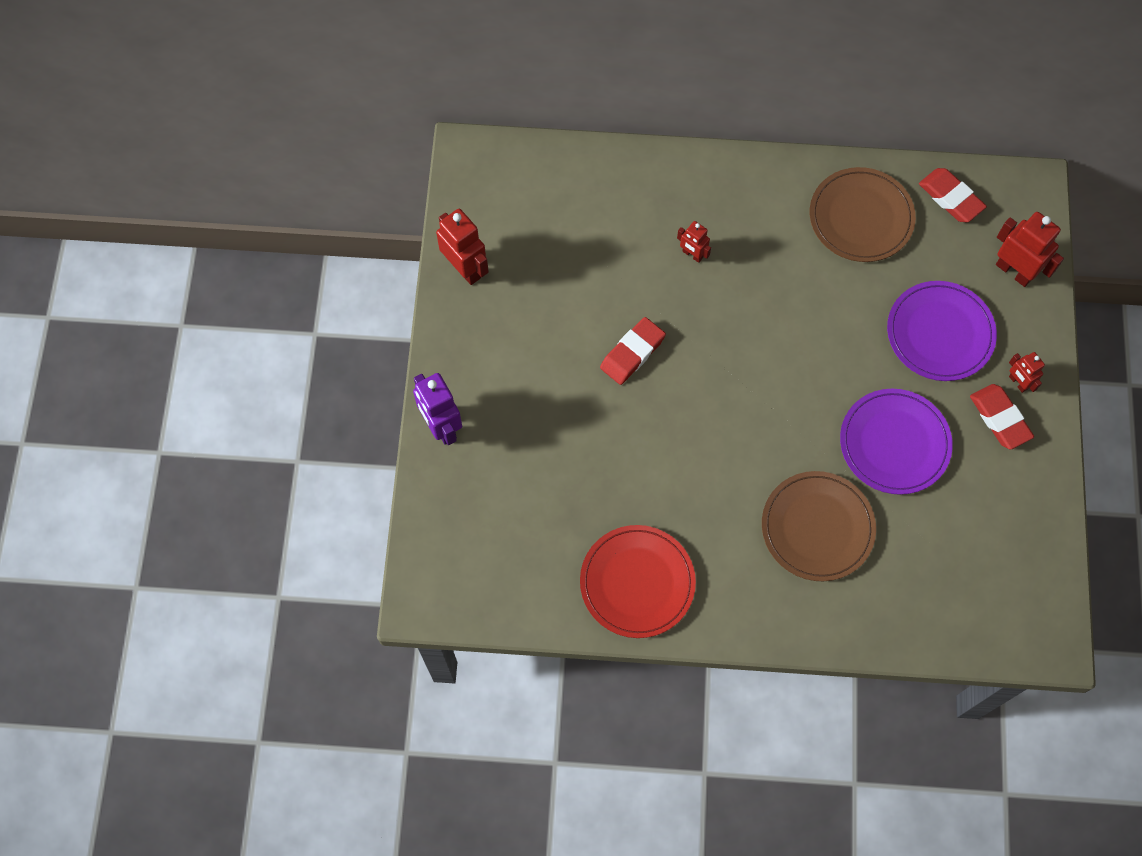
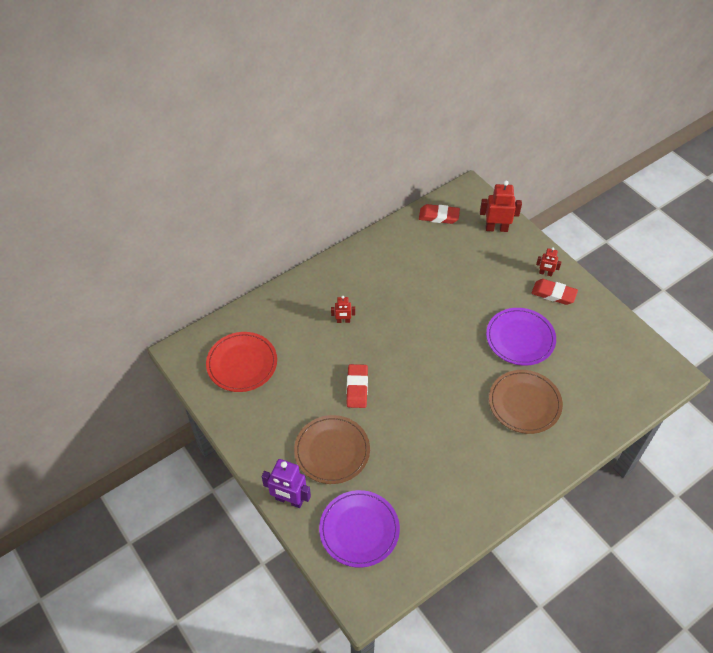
camera: 40 degrees left, 15 degrees down
(465, 268) = (229, 409): red robot -> none
(637, 582) = (466, 499): red plate -> red plate (242, 363)
(861, 217) = (407, 250): brown plate -> brown plate (332, 451)
(940, 333) = (491, 276): purple plate -> purple plate (359, 529)

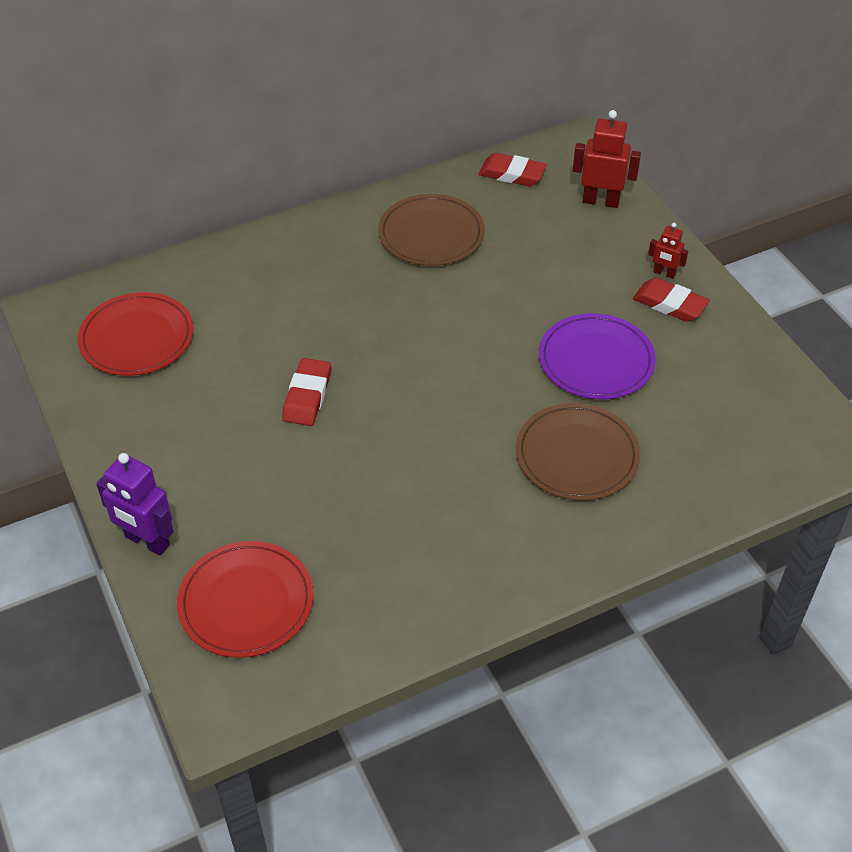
camera: 10 degrees right, 5 degrees down
(332, 451) = (238, 480): brown plate -> brown plate (431, 234)
(343, 321) = (315, 299): red robot -> none
(359, 529) = (246, 602): purple plate -> red plate

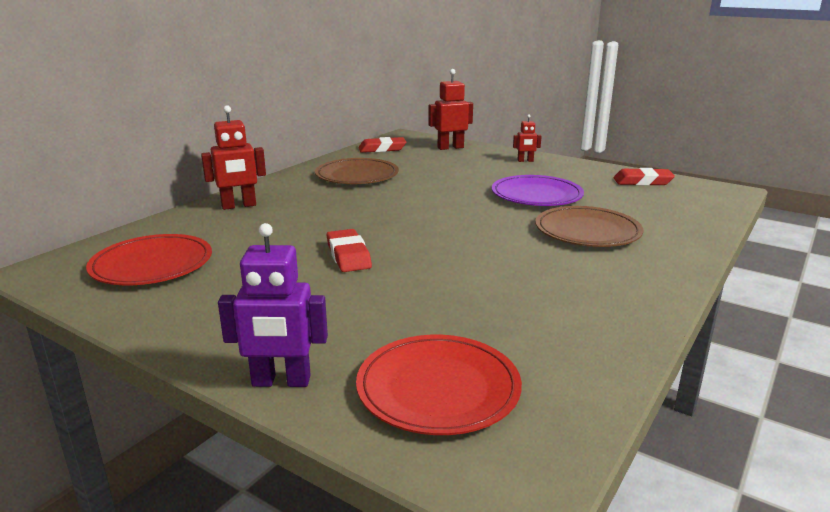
camera: 30 degrees left, 25 degrees down
(266, 257) = (239, 206): none -> red robot
(670, 304) = (546, 169): red eraser -> red eraser (642, 181)

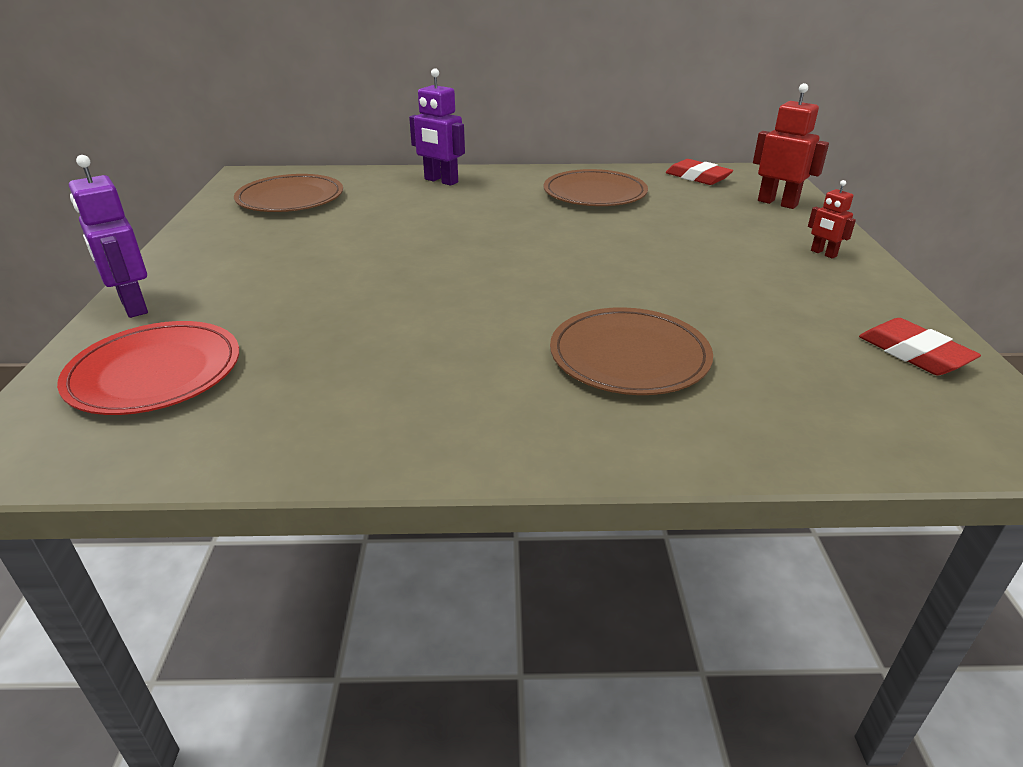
camera: 55 degrees right, 10 degrees up
(152, 264) = (290, 198): red plate -> brown plate
(239, 206) = (441, 181): red robot -> purple robot
(348, 255) = (387, 254): red eraser -> none
(536, 195) = (704, 293): purple plate -> none

